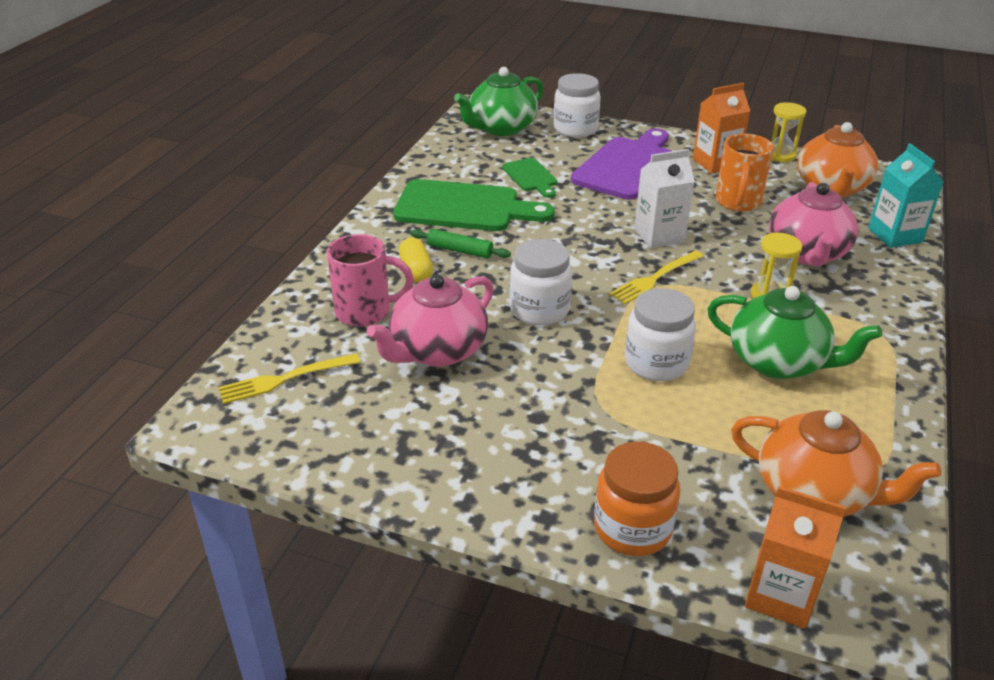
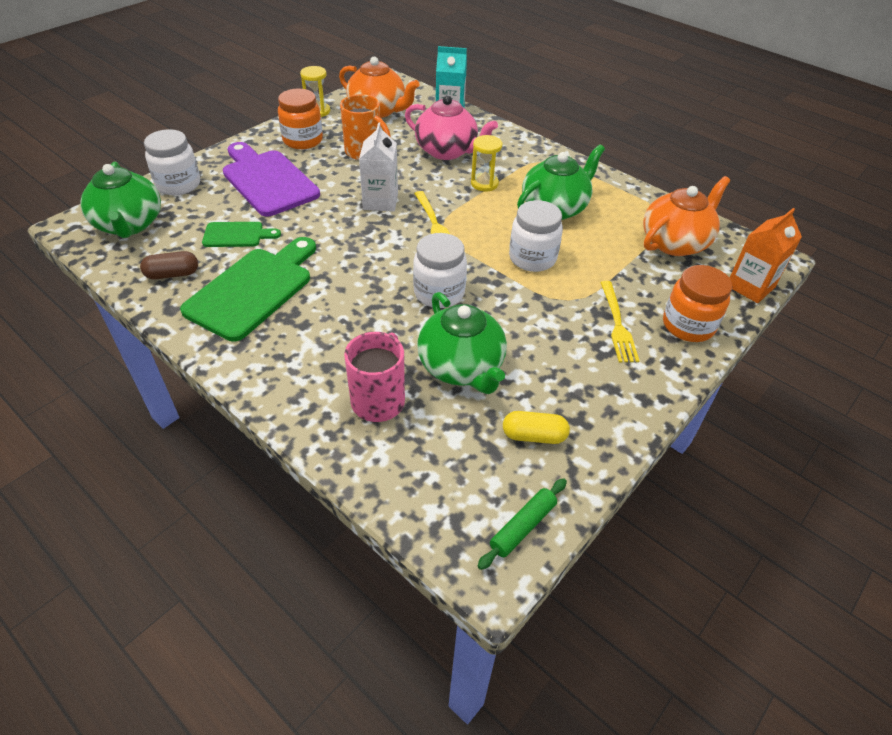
camera: 70 degrees left, 10 degrees up
(284, 379) = (452, 483): yellow fork -> yellow fork (618, 325)
(416, 270) = (335, 349): yellow capsule -> yellow capsule (534, 436)
(437, 351) = (462, 367): pink teapot -> green teapot
(455, 166) = (172, 274): none -> brown capsule
(460, 250) = (323, 312): green rolling pin -> green rolling pin (522, 526)
(715, 163) = (303, 140): orange carton -> orange jar

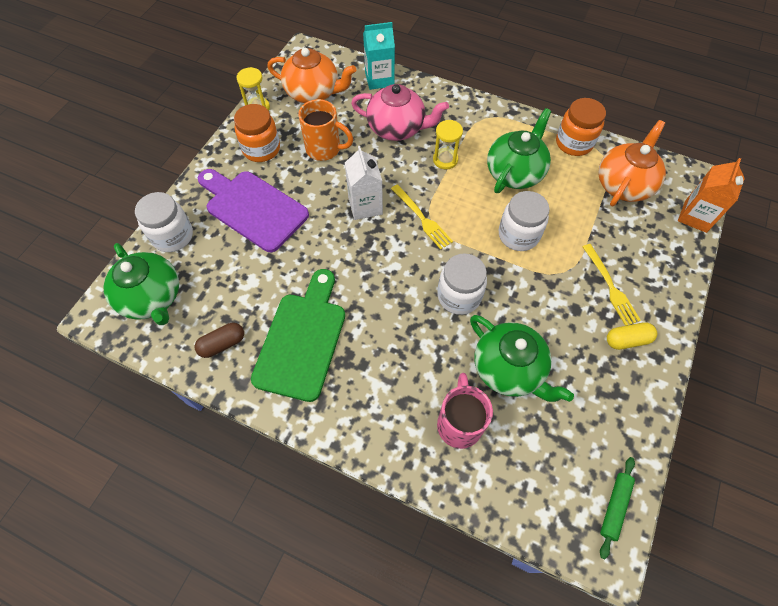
camera: 15 degrees left, 15 degrees up
(237, 235) = (257, 281): green cutting board -> none
(534, 436) = (590, 419): yellow capsule -> yellow capsule (627, 340)
(688, 325) = (663, 272): orange jar -> orange jar (574, 143)

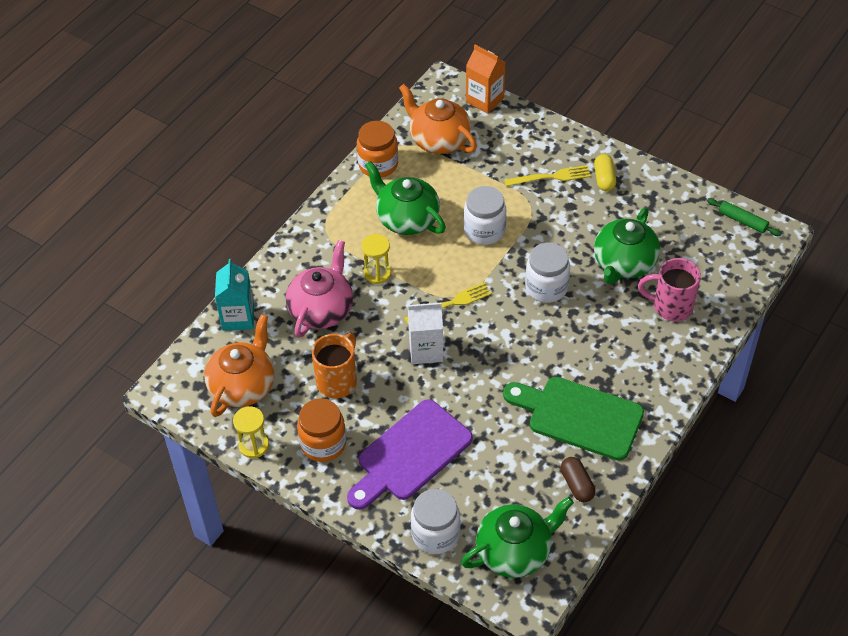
camera: 80 degrees left, 10 degrees down
(509, 369) = (624, 263): green teapot -> green teapot turned 150 degrees clockwise

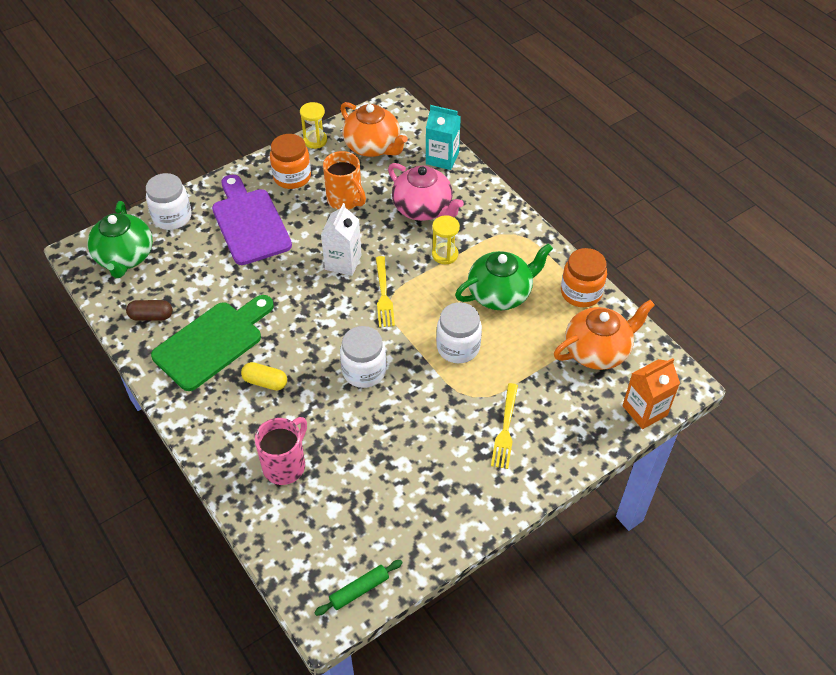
camera: 110 degrees right, 0 degrees up
(604, 179) = (482, 477): yellow capsule -> yellow capsule (265, 382)
(624, 263) = (359, 447): green teapot -> none

